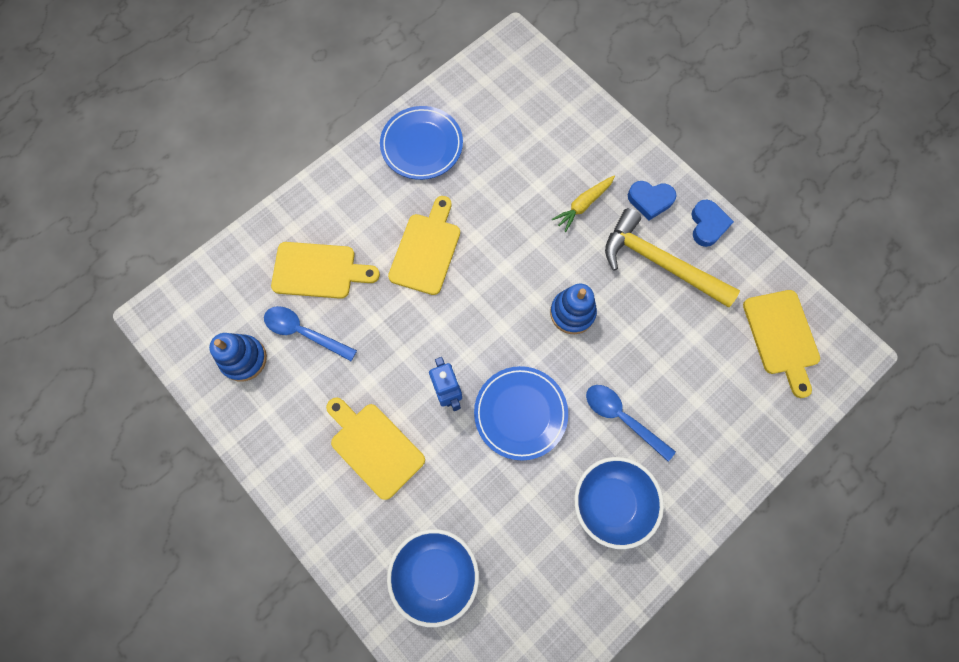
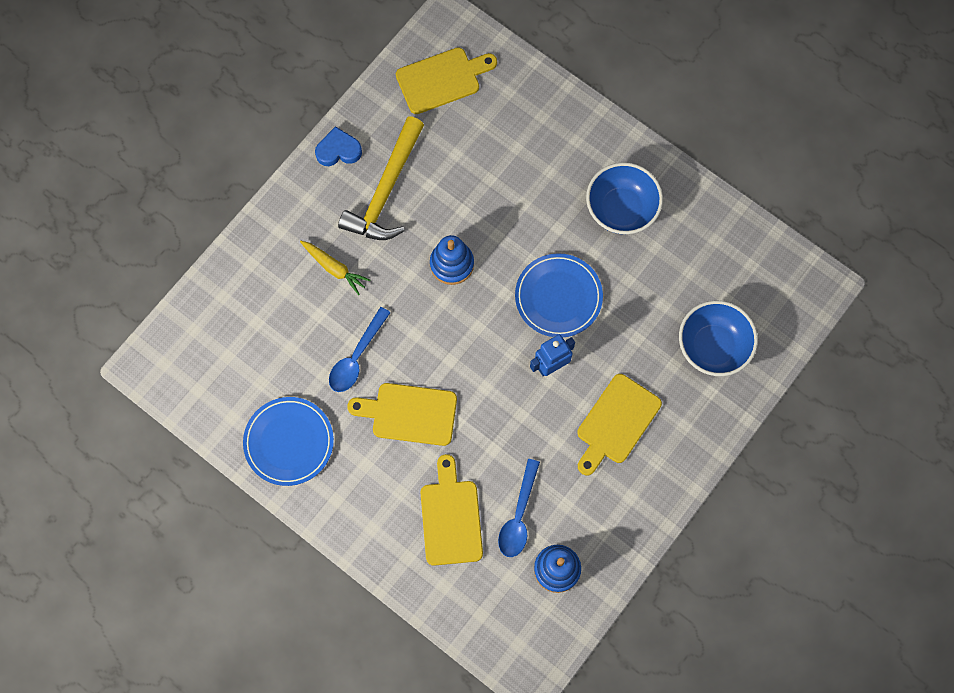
camera: 100 degrees left, 0 degrees up
(622, 418) = (545, 208): blue spoon -> blue spoon (356, 357)
(650, 200) = (319, 205): blue heart -> none

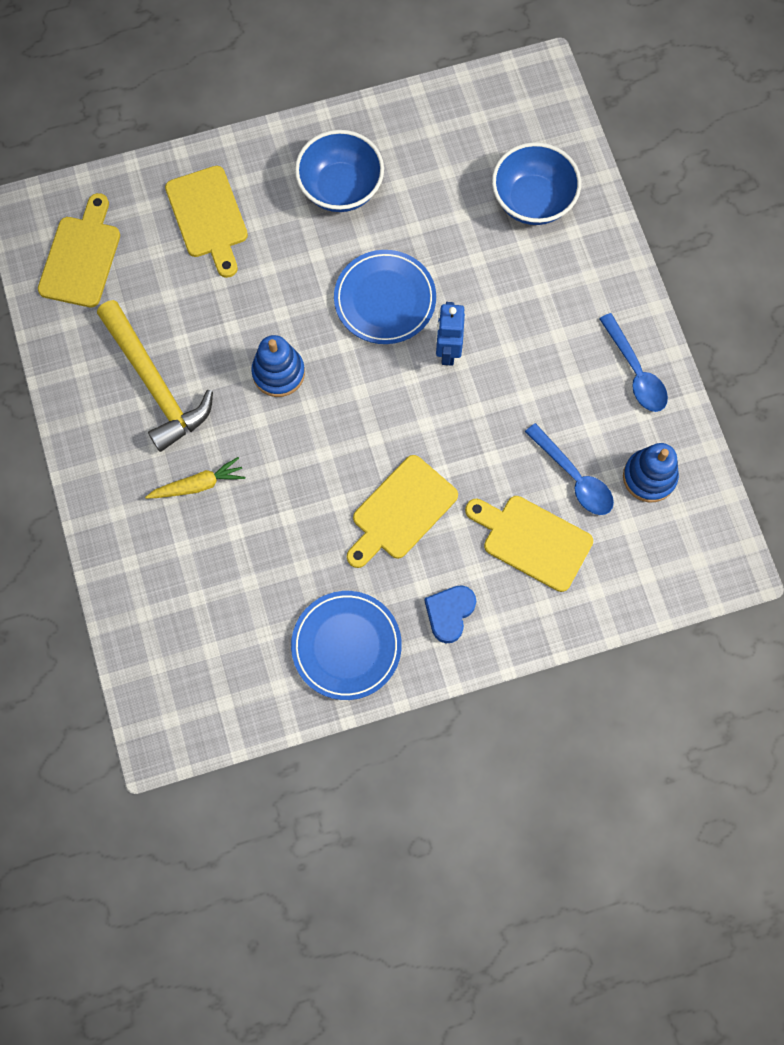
camera: 55 degrees left, 0 degrees up
(338, 150) = (77, 400): blue heart -> blue heart (449, 613)
(356, 357) = (306, 523): blue spoon -> blue spoon (635, 372)
(616, 422) = (545, 331): yellow cutting board -> yellow cutting board (208, 217)

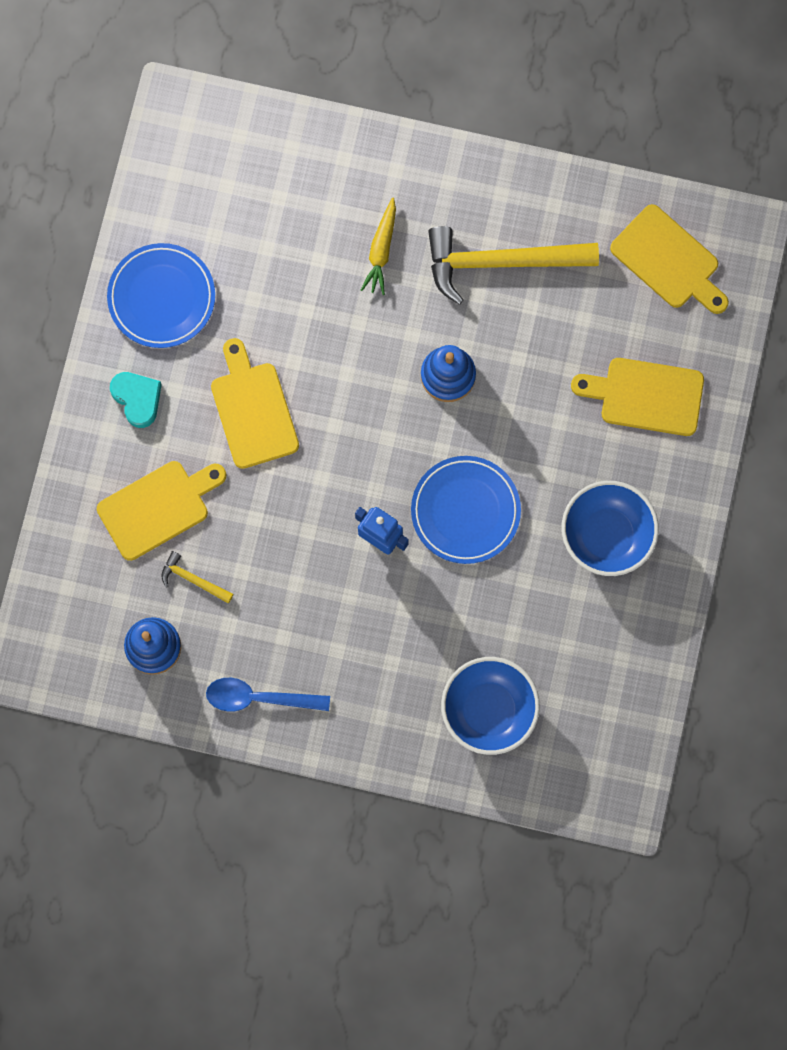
camera: 120 degrees right, 5 degrees up
(449, 613) = (137, 399): blue heart -> turquoise heart
(574, 477) = (193, 579): blue spoon -> yellow hammer

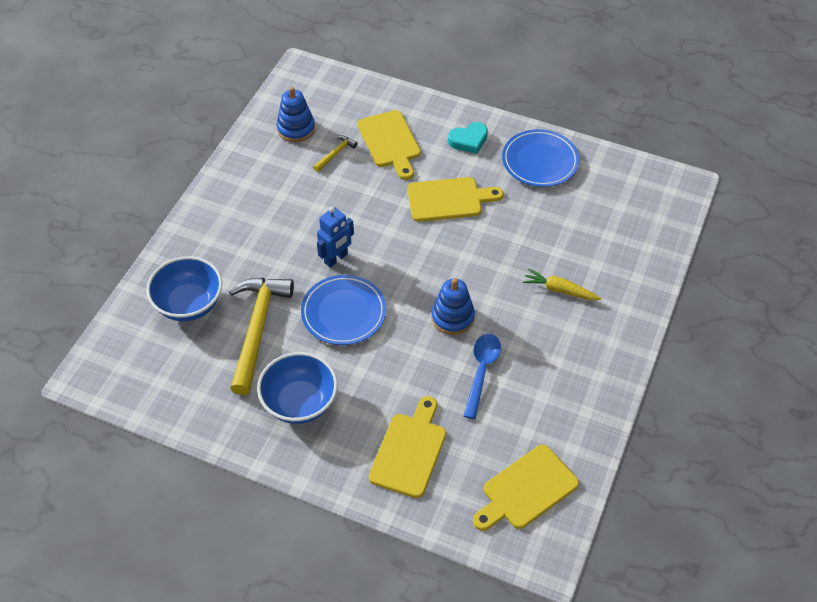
camera: 100 degrees right, 25 degrees down
(259, 698) = (243, 177): blue spoon -> blue spoon (481, 371)
(500, 262) = (540, 366): yellow hammer -> yellow hammer (257, 329)

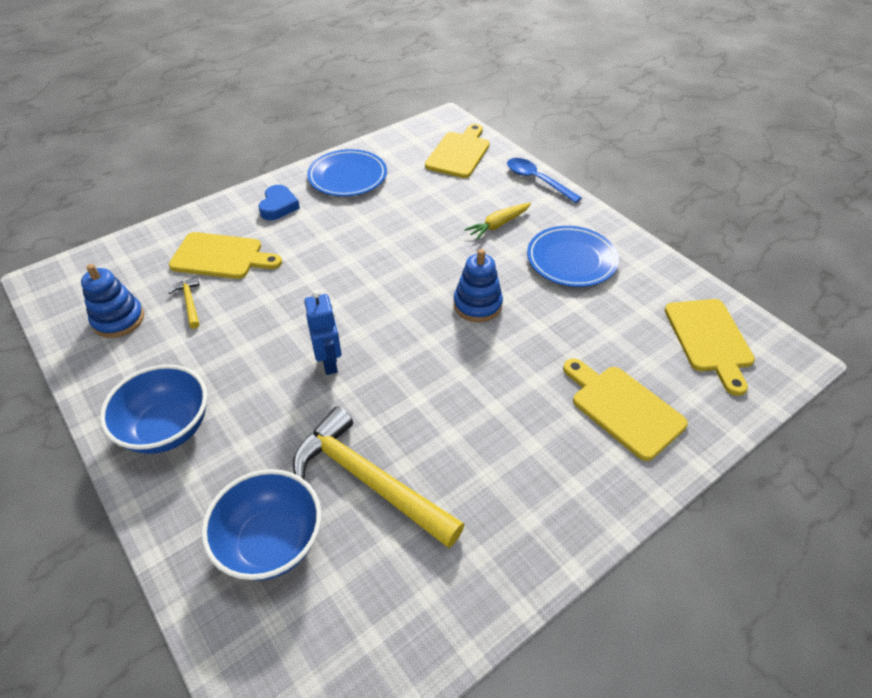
camera: 60 degrees left, 5 degrees down
(300, 403) = (504, 482): blue bowl -> blue bowl (167, 428)
(343, 313) = (407, 387): blue plate -> blue plate (571, 260)
(448, 199) = (334, 248): yellow cutting board -> yellow cutting board (459, 153)
(468, 140) = (278, 206): turquoise heart -> blue heart
(481, 371) = (555, 312): blue spoon -> blue spoon (537, 180)

